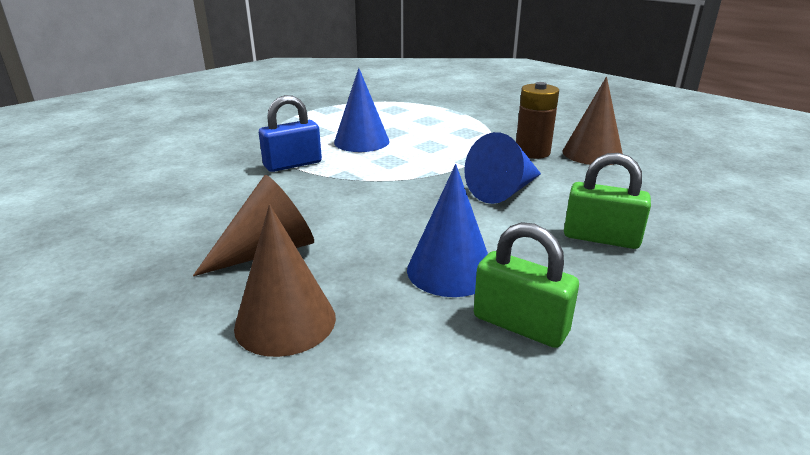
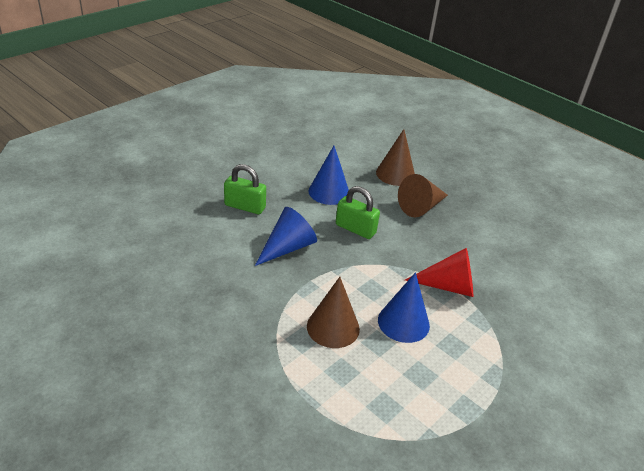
camera: 175 degrees right, 10 degrees up
(292, 164) = (448, 286): blue padlock -> red cone
(520, 325) = (303, 168): green padlock -> green padlock (355, 229)
(532, 152) = (249, 297): brown battery -> none
(592, 154) = (197, 293): brown cone -> brown cone (333, 327)

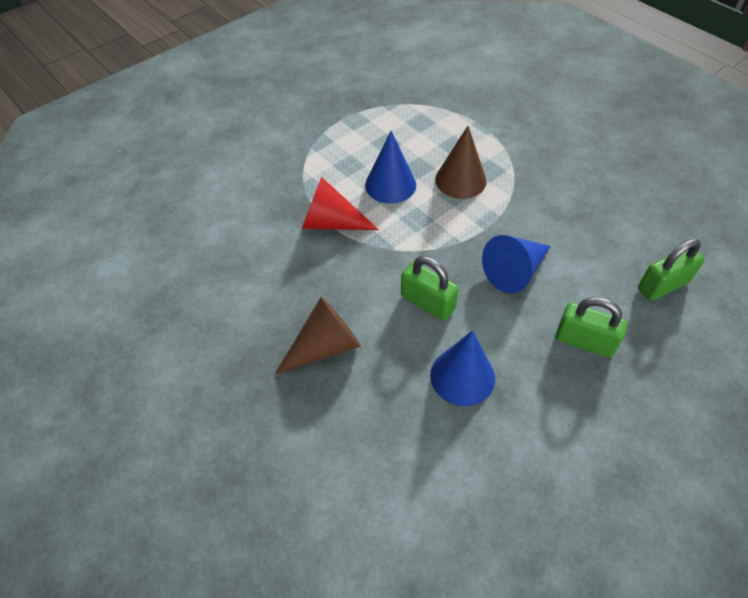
camera: 170 degrees left, 15 degrees up
(171, 237) = (663, 285): none -> green padlock
(395, 174) = (346, 426): brown cone -> none

